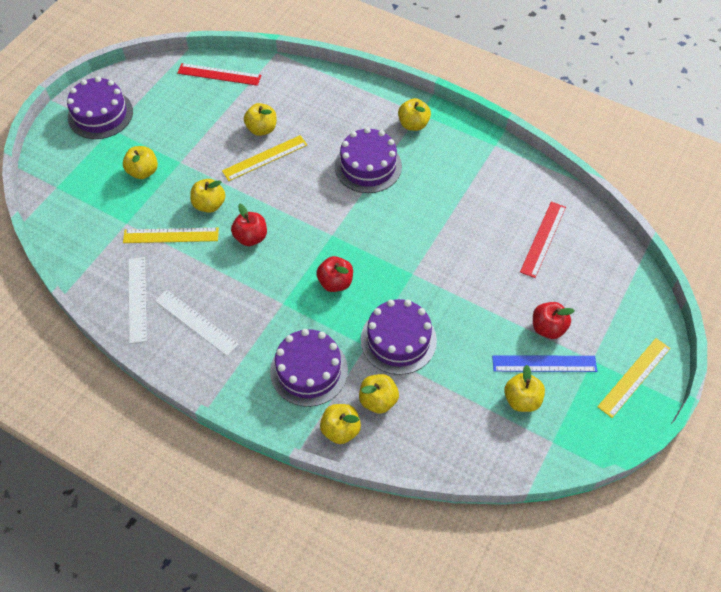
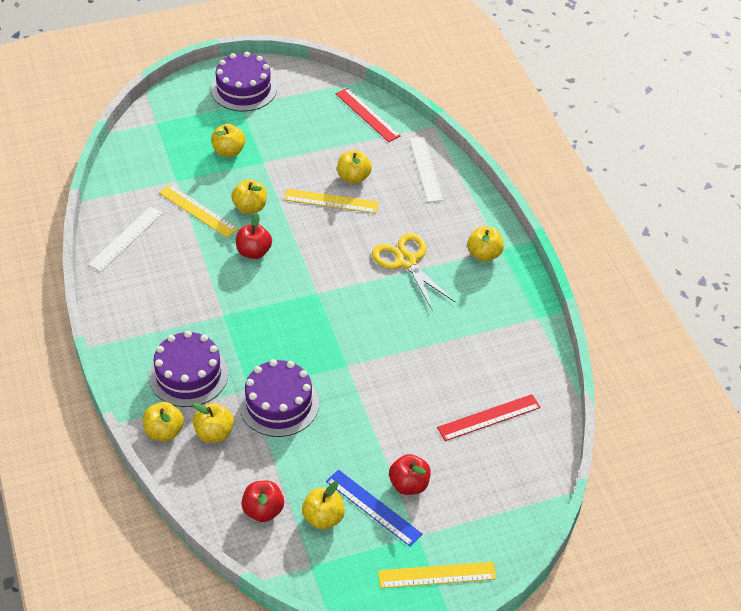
camera: 40 degrees right, 10 degrees down
(196, 322) = (148, 283): white ruler -> white ruler (425, 169)
(335, 282) = (279, 329): red apple -> red apple (263, 510)
(368, 166) = (407, 261): purple cake -> yellow scissors

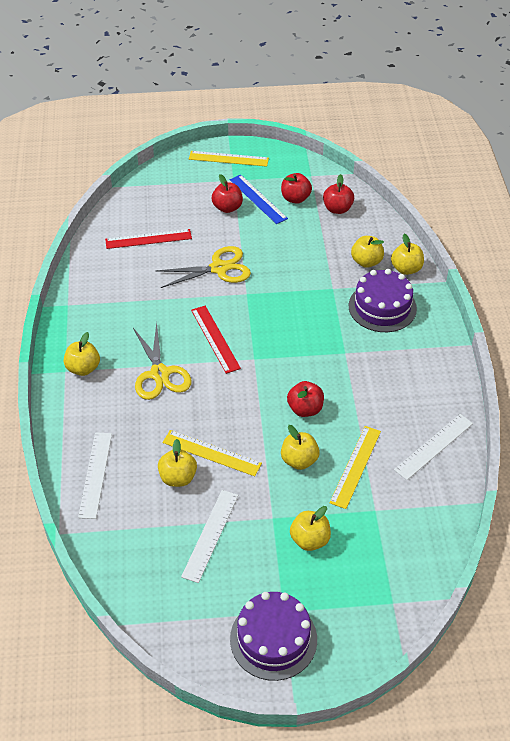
camera: 165 degrees left, 0 degrees up
(197, 211) = (355, 466): yellow ruler -> yellow ruler turned 60 degrees clockwise
(279, 404) = (310, 274): purple cake -> none
(311, 142) = (210, 535): none -> white ruler
(323, 518) = (295, 198): yellow apple -> red apple
(367, 115) = (130, 565): red ruler -> red ruler (215, 339)
(388, 392) = (219, 268): none -> yellow scissors

